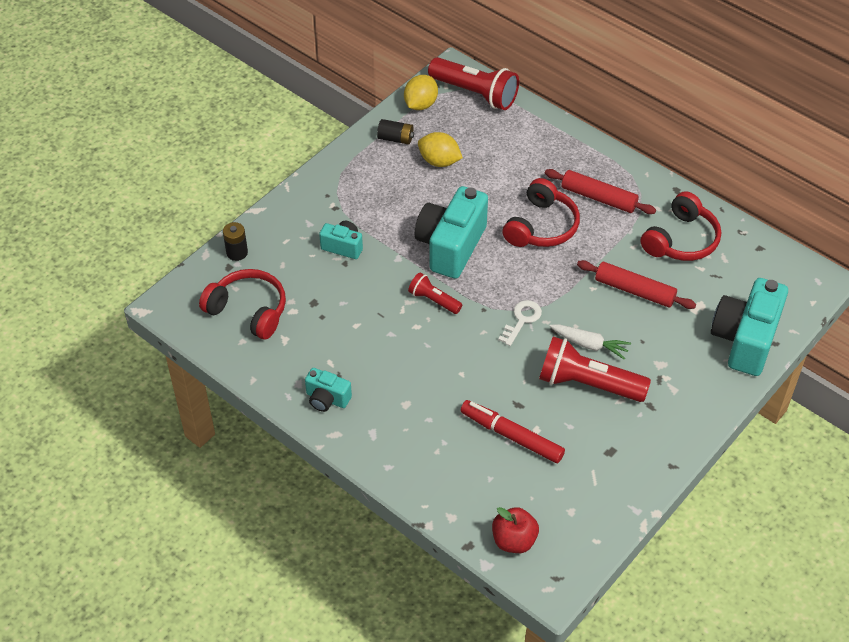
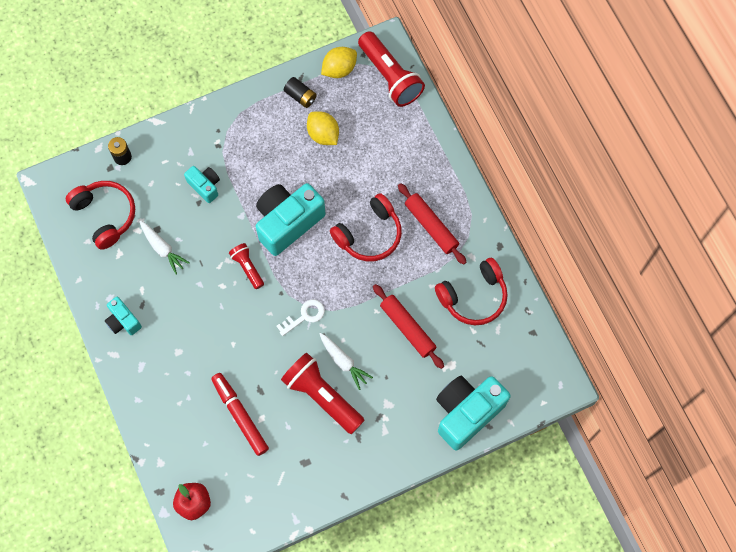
camera: 25 degrees right, 20 degrees up
(331, 317) = (162, 249): none -> white carrot

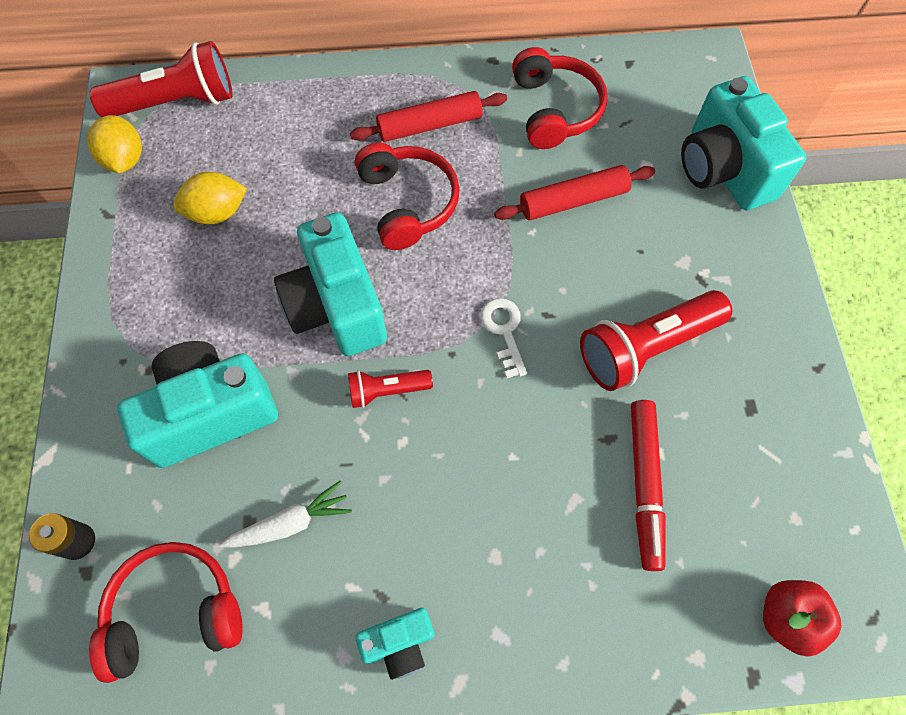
camera: 70 degrees left, 5 degrees down
(205, 186) = (210, 413): turquoise camera -> turquoise camera, size x1.96
(240, 415) = (644, 485): red marker -> red marker turned 75 degrees counterclockwise
(300, 96) = (137, 223): black battery -> none
(343, 362) = (598, 300): white carrot -> none

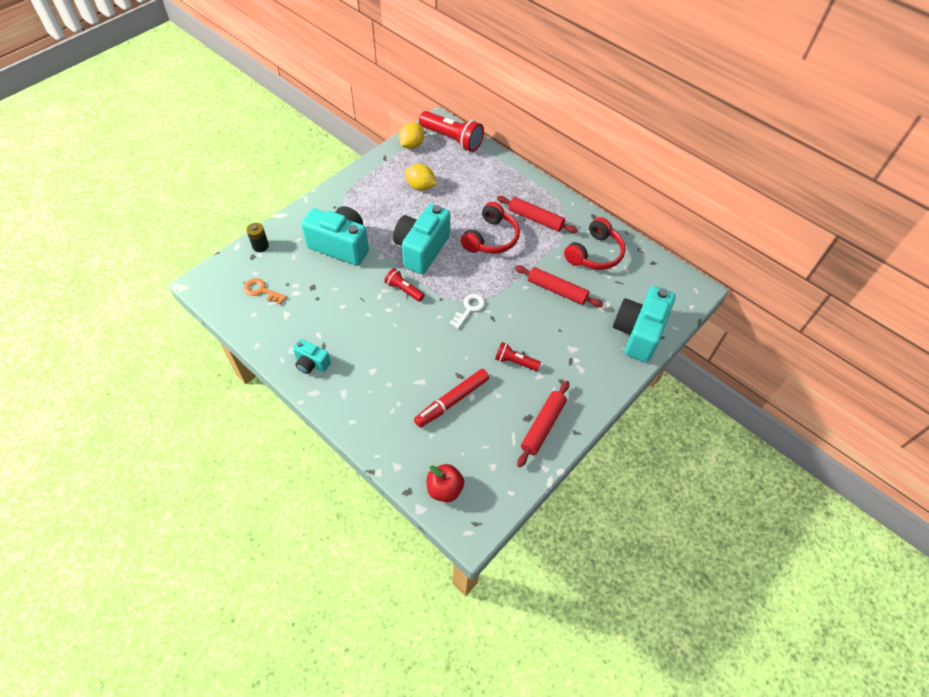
camera: 45 degrees right, 10 degrees down
(175, 612) = (262, 291): red headphones -> orange key
(290, 523) = (324, 299): white carrot -> none
(646, 347) = (515, 362): red flashlight -> red flashlight, size x0.54
(778, 400) = (542, 426): none -> red rolling pin

